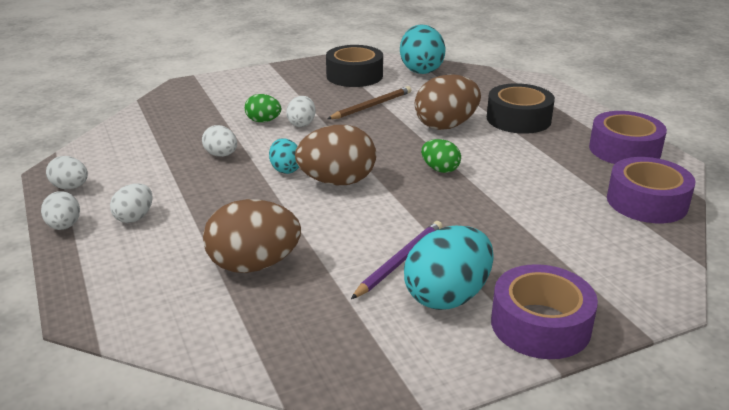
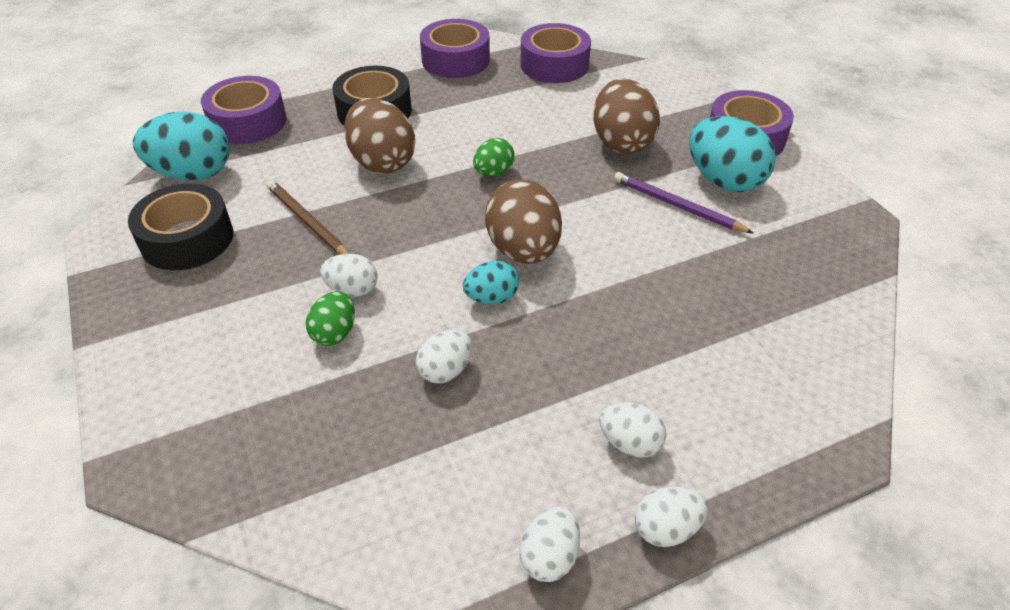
camera: 90 degrees left, 15 degrees up
(254, 265) = (709, 309): brown egg -> brown egg (621, 143)
(487, 79) = (248, 122): none -> purple tape

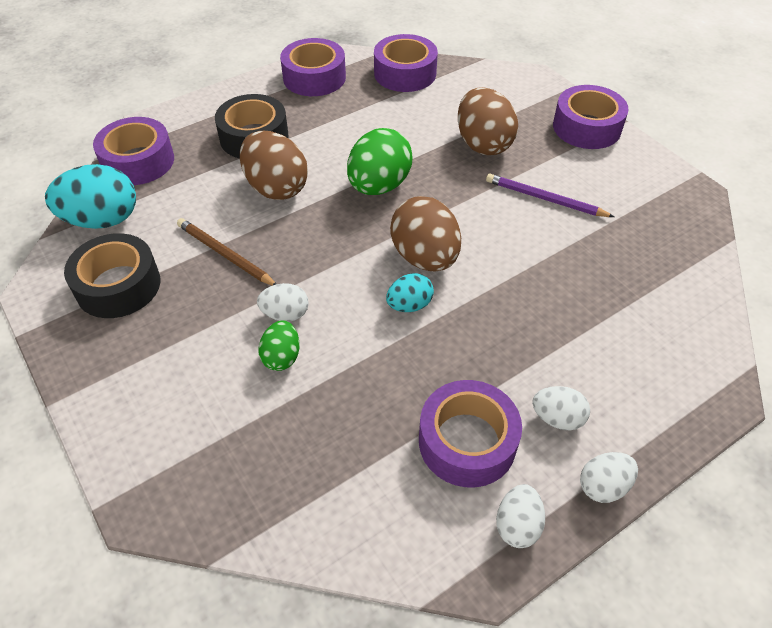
camera: 10 degrees left, 5 degrees up
(445, 370) = (388, 377): white egg -> none
(493, 172) = (379, 186): green egg -> green egg, size x1.83
(516, 453) = (467, 441): none -> purple tape
(724, 181) = (578, 170): turquoise egg -> none

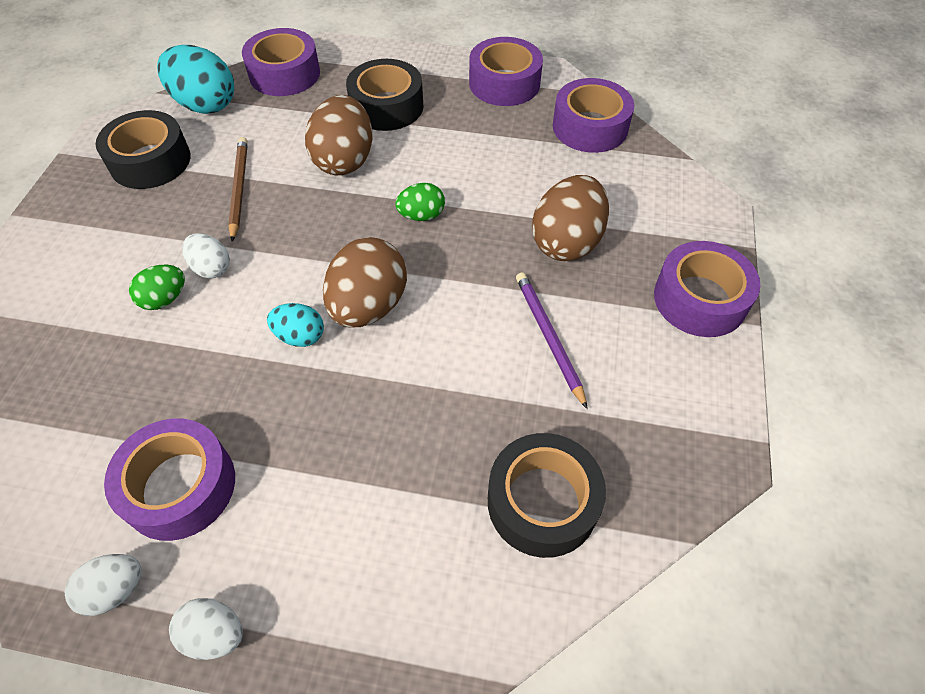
camera: 45 degrees right, 5 degrees up
(379, 186) = (421, 215): green egg -> green egg, size x0.55
(557, 418) = (267, 539): white egg -> none
(654, 277) = (542, 502): none -> black tape

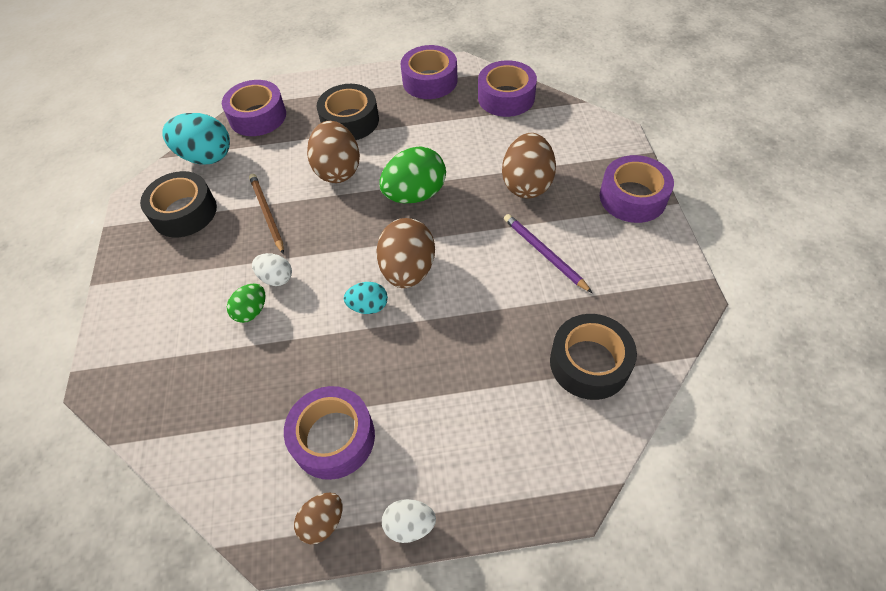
camera: 15 degrees left, 0 degrees up
(115, 590) = (323, 522): white egg -> brown egg
(421, 215) = (415, 194): green egg -> green egg, size x1.83

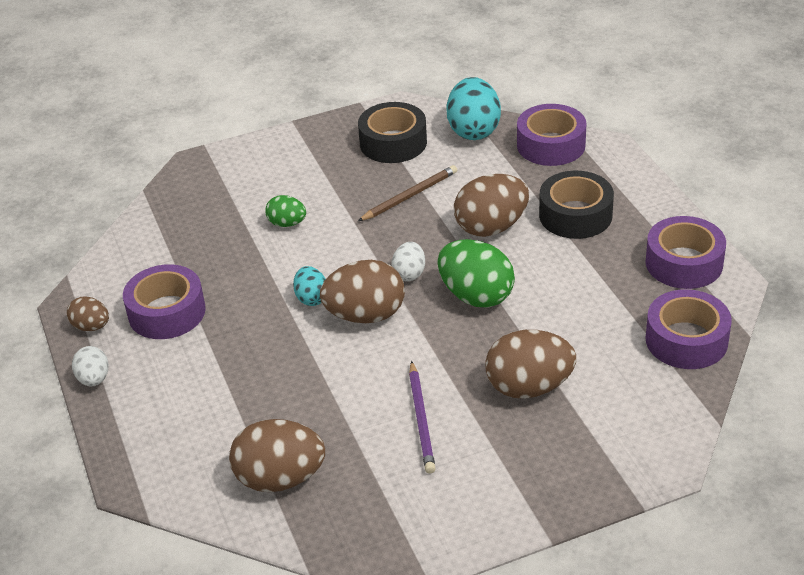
camera: 75 degrees right, 15 degrees down
(276, 278) = (329, 227): white egg -> white egg (409, 274)
(544, 253) = (421, 420): purple pencil -> purple pencil turned 135 degrees clockwise
(589, 363) = (280, 478): black tape -> brown egg
(632, 197) = (543, 492): purple tape -> none

